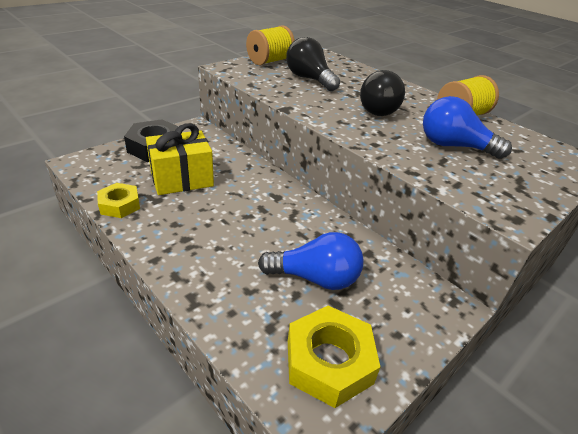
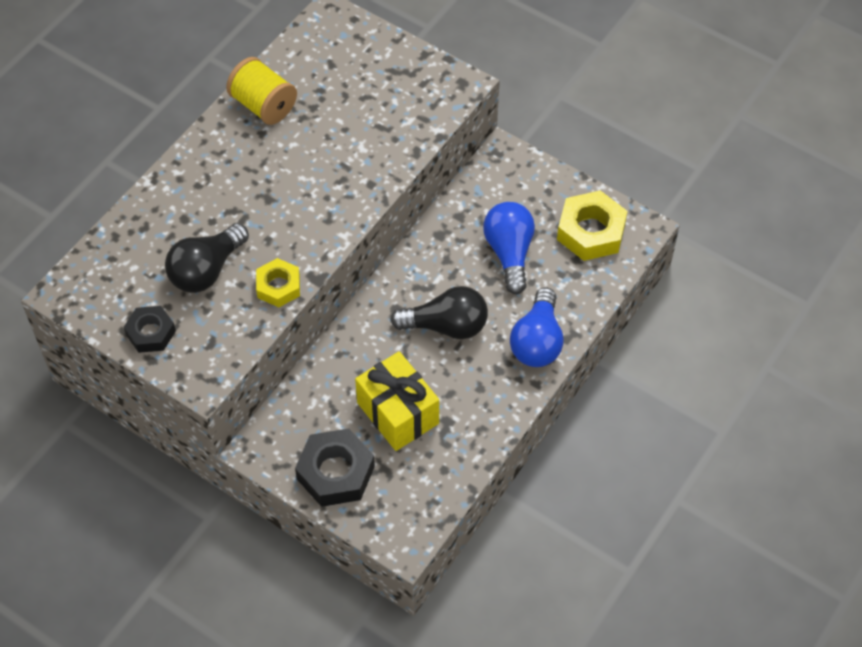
camera: 100 degrees left, 20 degrees up
(119, 205) = (470, 452): yellow nut -> yellow nut (278, 286)
(270, 61) = (151, 333): yellow spool -> black nut
(378, 109) = (277, 185): black light bulb -> black light bulb (446, 326)
(454, 146) = (347, 116): blue light bulb -> blue light bulb (537, 341)

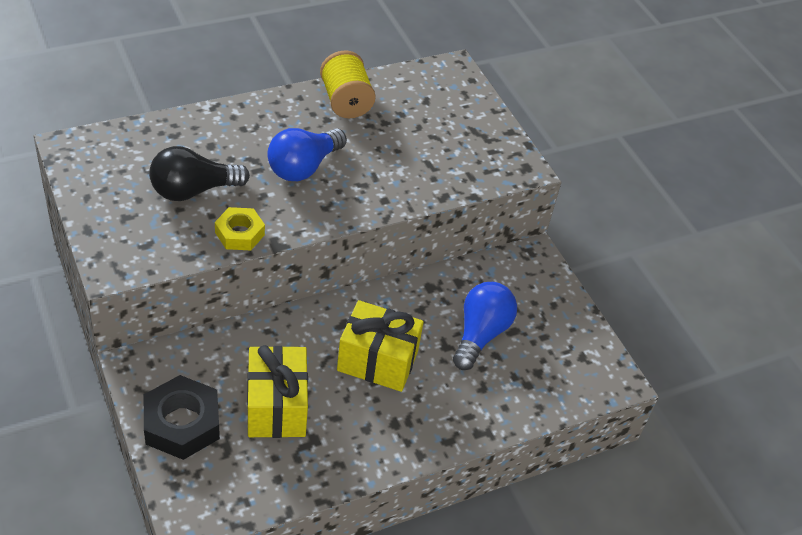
camera: 25 degrees right, 10 degrees down
(151, 333) = (106, 211): black nut -> none
(446, 326) = (377, 361): black light bulb -> yellow gift
(537, 341) = (449, 420): blue light bulb -> blue light bulb (303, 167)
(591, 231) = (568, 357): yellow nut -> none

